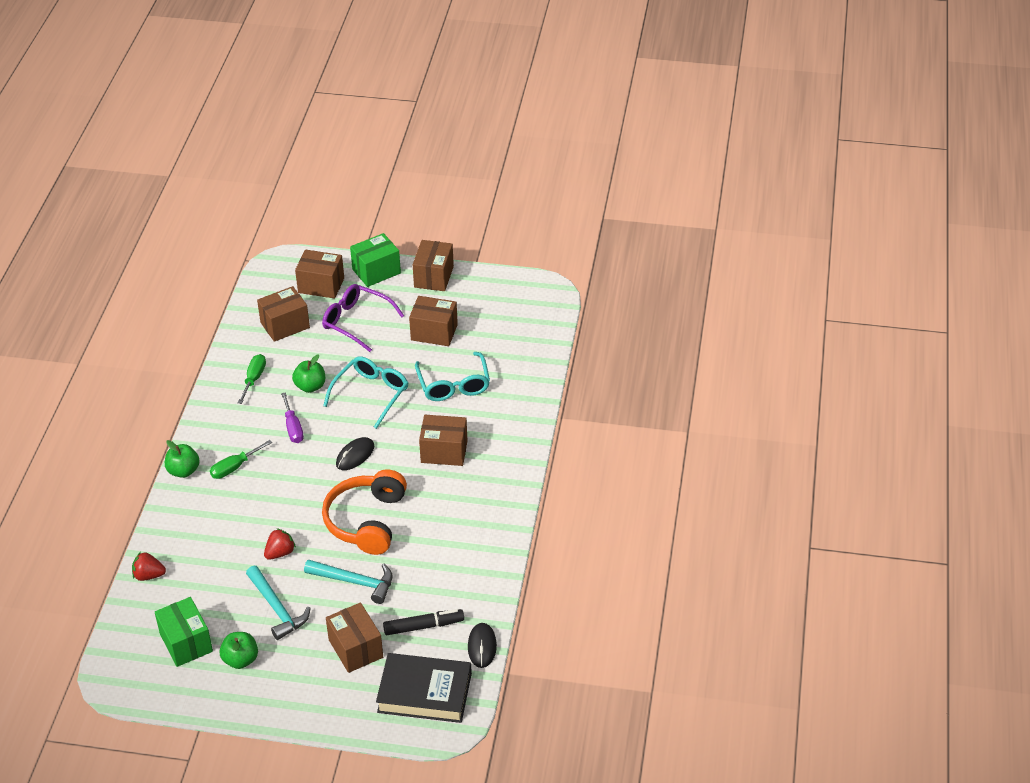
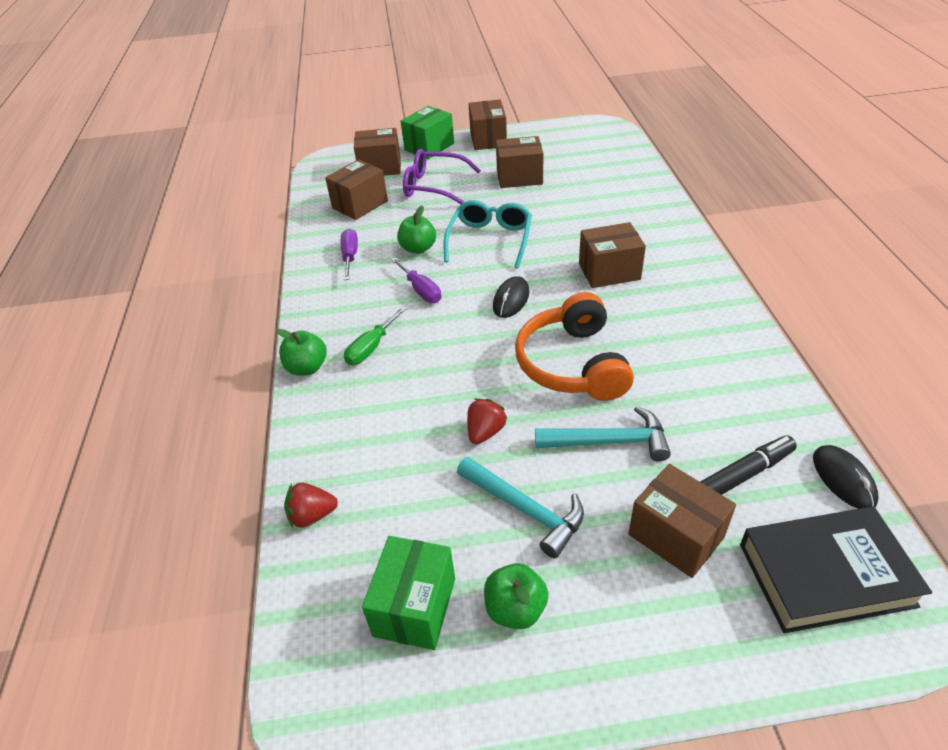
camera: 15 degrees left, 0 degrees up
(186, 643) = (415, 607): green box -> green box turned 60 degrees clockwise
(254, 379) = (350, 256): green screwdriver -> purple screwdriver
(453, 385) = (572, 213): turquoise glasses -> none

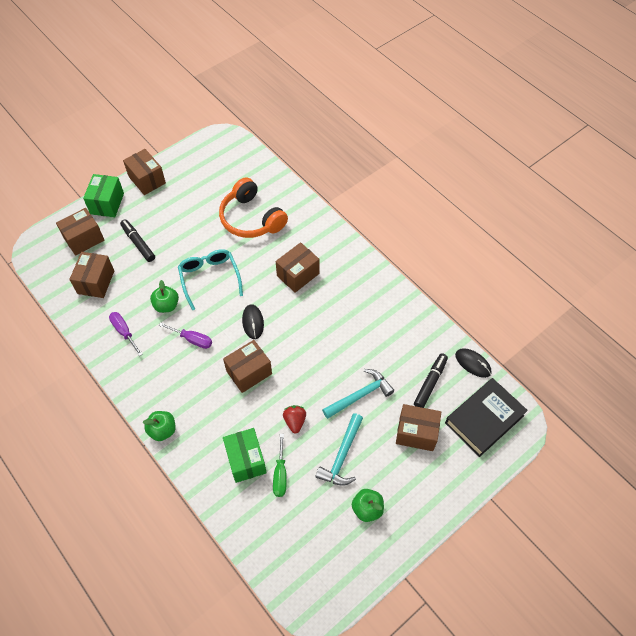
camera: 35 degrees left, 15 degrees up
(312, 515) = (238, 517): red strawberry -> none
(371, 347) = (192, 397): green screwdriver -> green screwdriver (280, 474)
(415, 607) = (322, 534): green box -> green box (246, 460)
(434, 186) = (138, 243): purple glasses -> black marker
(519, 177) = (194, 212): brown box -> brown box (249, 372)
(525, 510) = (342, 456): turquoise hammer -> turquoise hammer turned 105 degrees clockwise
(573, 364) = (315, 354): orange headphones -> orange headphones (251, 218)

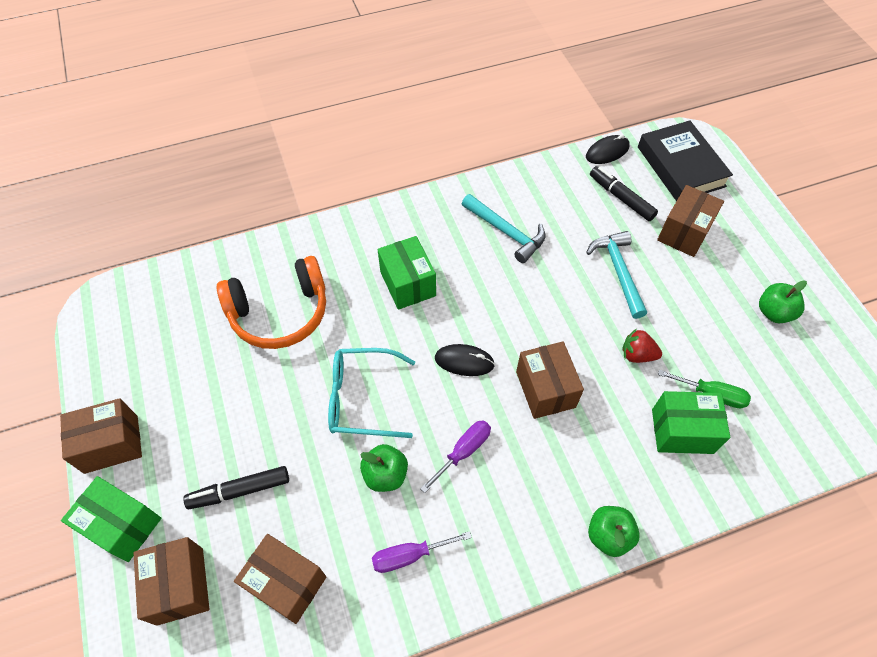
camera: 70 degrees left, 0 degrees up
(298, 275) = (408, 284): brown box -> green box
(342, 456) = (698, 317): turquoise hammer -> turquoise hammer (506, 232)

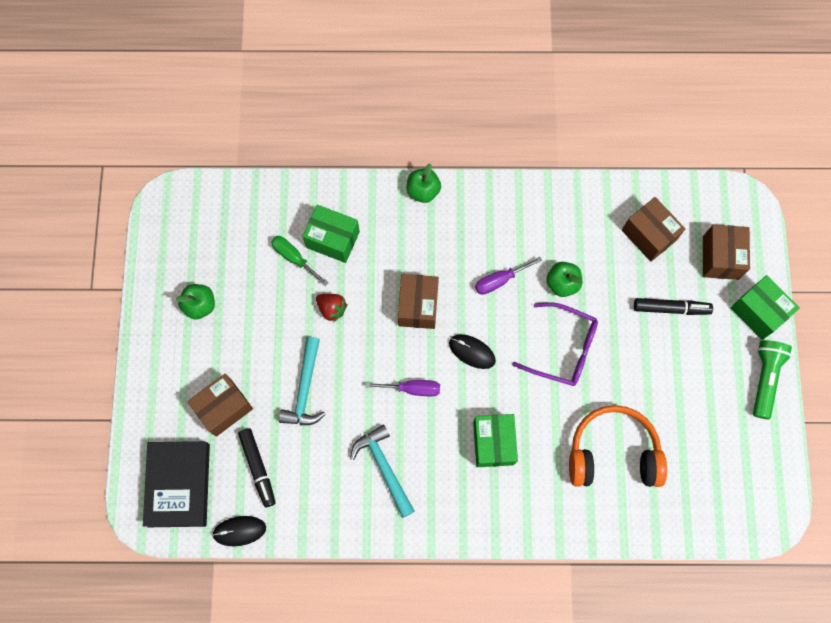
camera: 160 degrees left, 15 degrees up
(111, 444) = (764, 378): brown box -> green flashlight
(362, 398) = (563, 349): turquoise glasses -> purple glasses
(409, 555) = (562, 224): purple screwdriver -> purple screwdriver (412, 389)

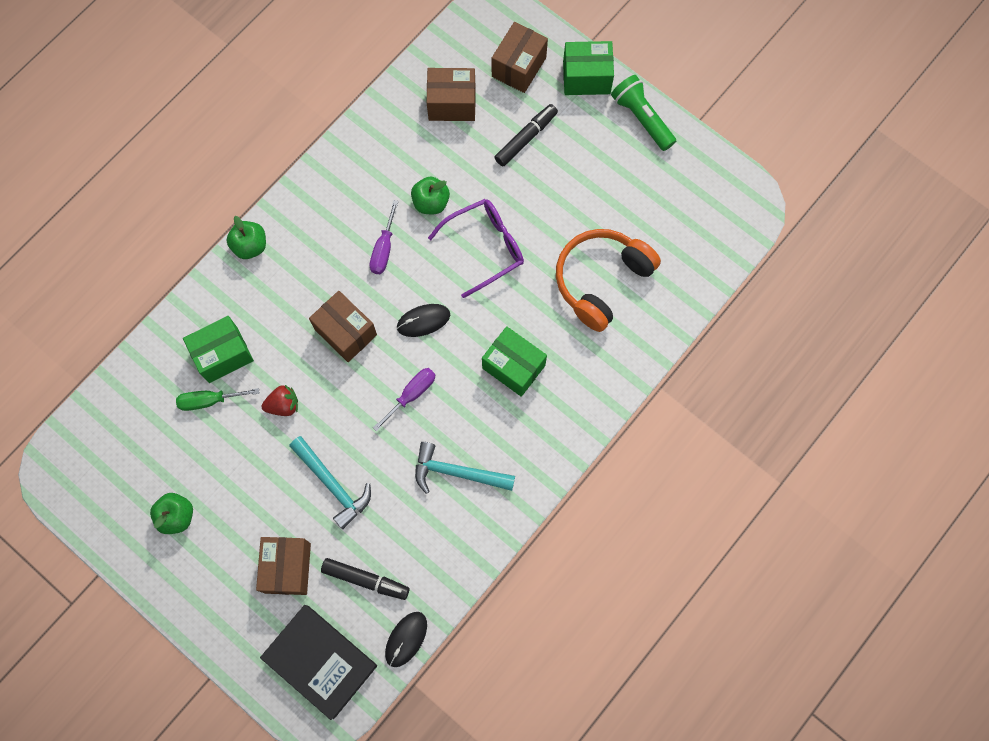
camera: 50 degrees left, 0 degrees up
(720, 257) = (519, 67): brown box -> brown box turned 75 degrees clockwise

